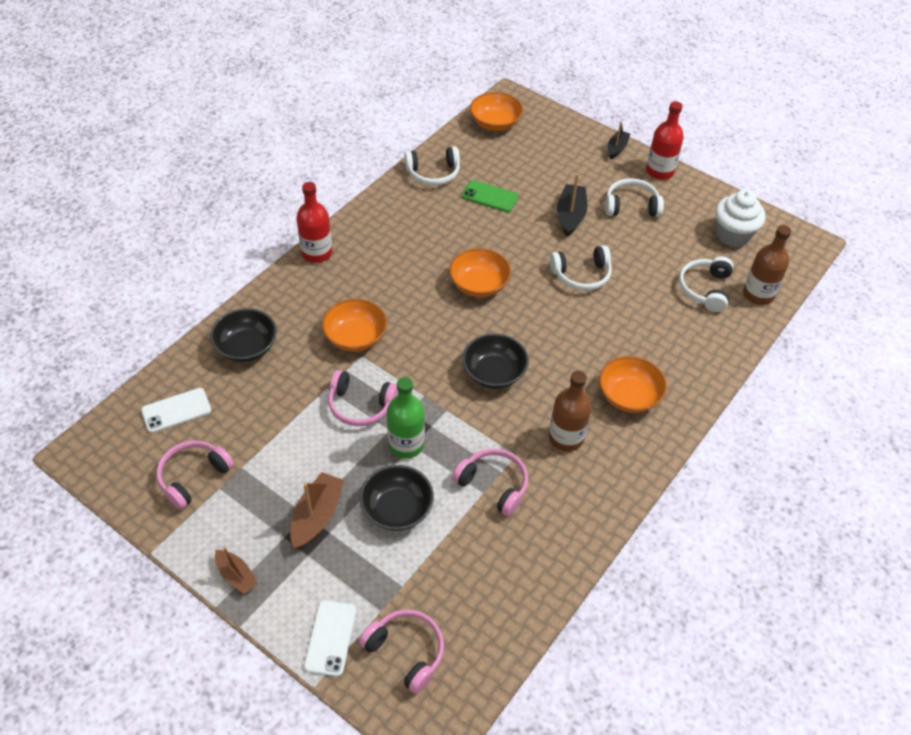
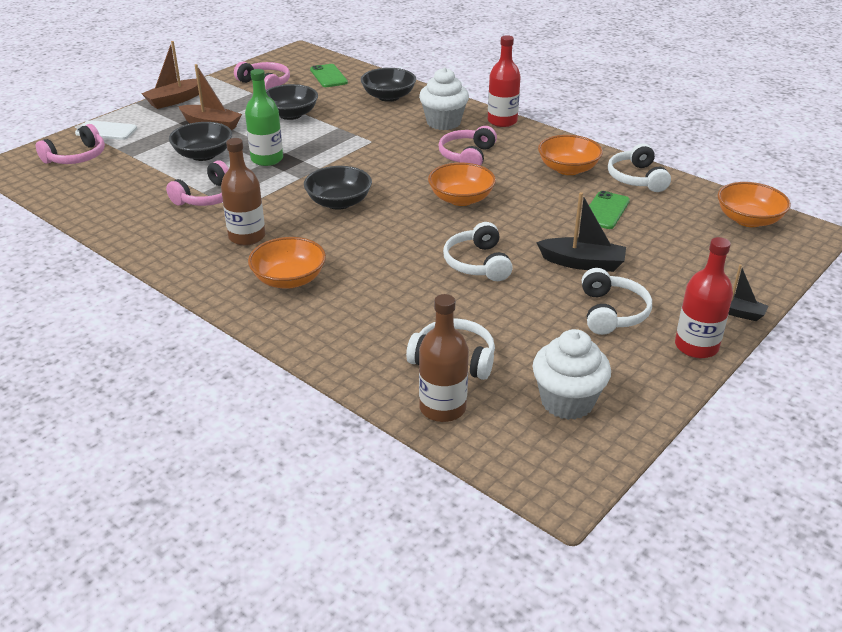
camera: 95 degrees right, 15 degrees down
(176, 410) = (328, 76): white phone -> green phone
(236, 576) = (175, 100): brown boat -> brown boat, size x1.56
(290, 437) = (290, 114): none -> black bowl
(318, 298) = (443, 122): none -> white cupcake
(355, 337) = (394, 138): orange bowl -> orange bowl (568, 169)
(360, 405) = (315, 140): pink headphones -> pink headphones (467, 156)

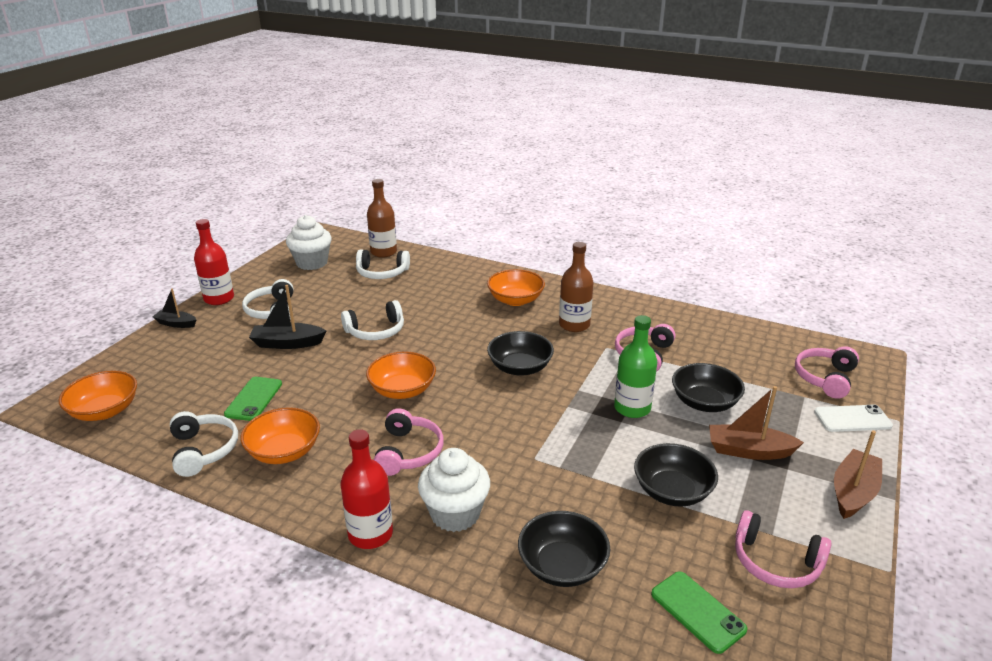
camera: 165 degrees right, 5 degrees down
(477, 263) = (376, 331): white headphones -> white headphones turned 90 degrees clockwise

